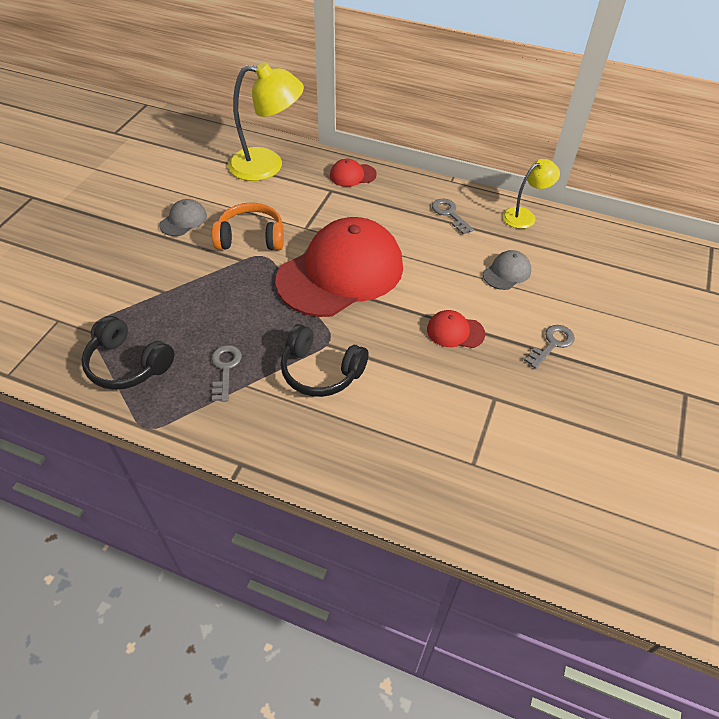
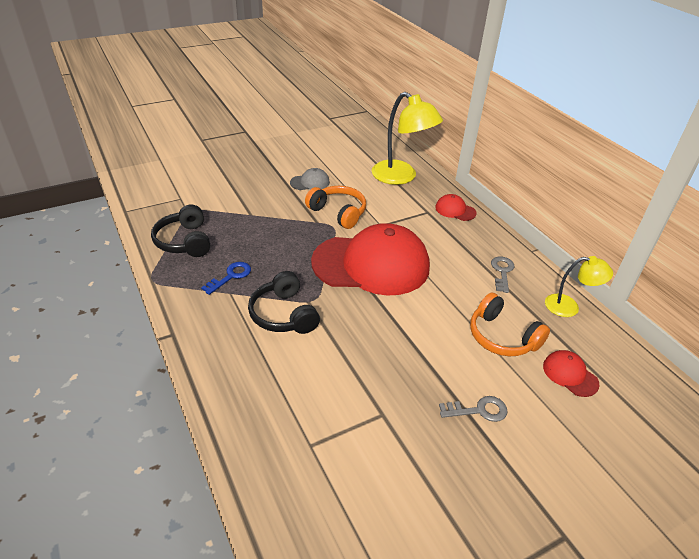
camera: 40 degrees right, 10 degrees down
(225, 368) = (231, 276): grey key -> blue key
(455, 331) = (408, 350): red cap -> red cap (570, 375)
(507, 272) = (502, 337): grey cap -> orange headphones

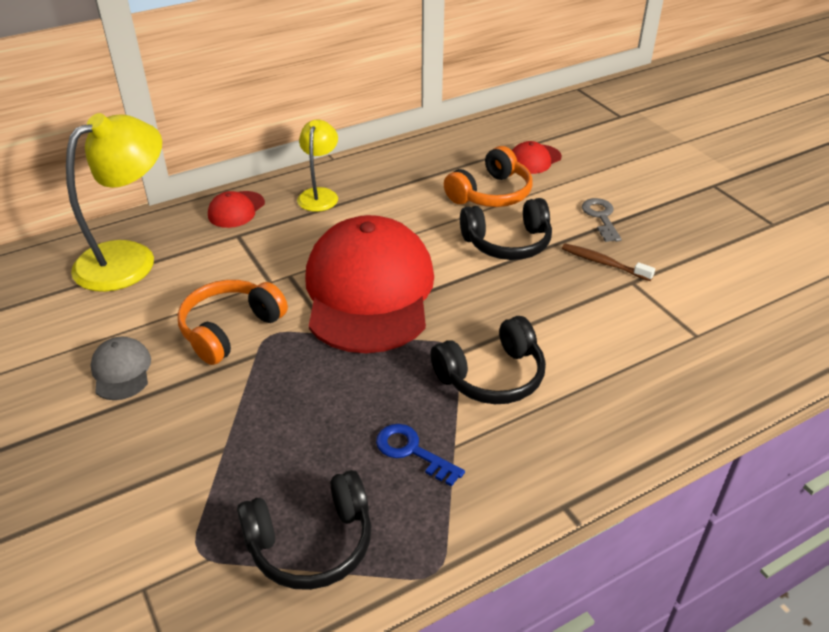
camera: 90 degrees left, 0 degrees up
(408, 398) = (603, 263): none -> brown toothbrush
(431, 339) = (507, 243): none -> black headphones
(502, 272) = (376, 183): grey key -> none
(569, 307) = (433, 147): yellow lamp -> yellow lamp (320, 195)

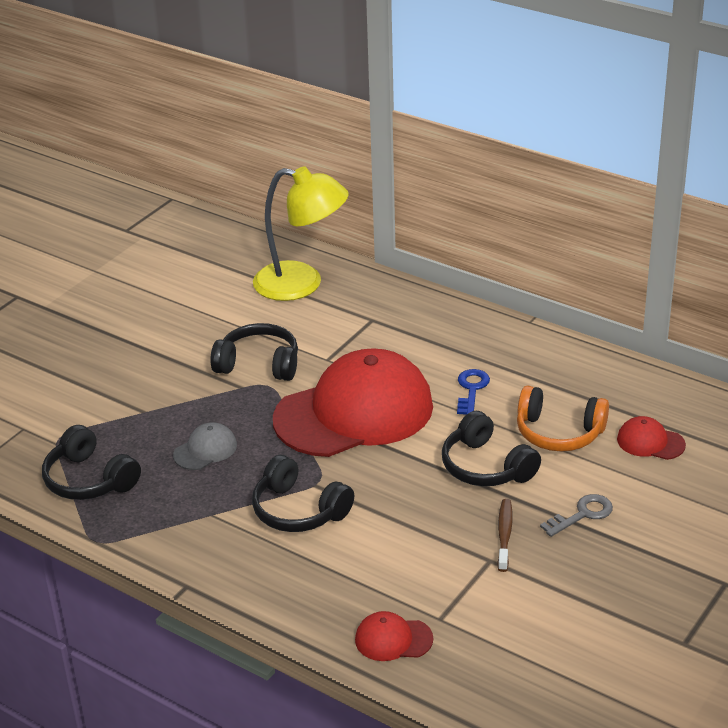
camera: 65 degrees right, 5 degrees down
(121, 371) = (184, 338): grey cap -> grey cap (205, 450)
(230, 329) = (259, 364): orange headphones -> black headphones
(236, 210) = (405, 304): red cap -> red cap (393, 639)
(320, 195) = (465, 337): yellow lamp -> none
(412, 451) = (193, 496): blue key -> blue key (471, 389)

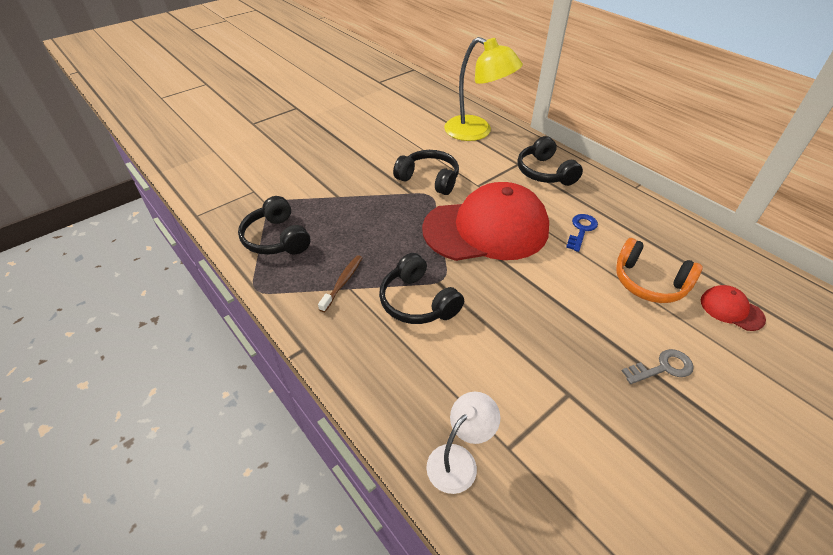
camera: 15 degrees right, 10 degrees up
(205, 450) = (367, 234): grey cap -> none
(393, 639) = (459, 460): red cap -> white lamp
(486, 467) = (581, 299): black headphones -> black headphones (545, 172)
(504, 534) = (587, 370): brown toothbrush -> brown toothbrush (343, 282)

